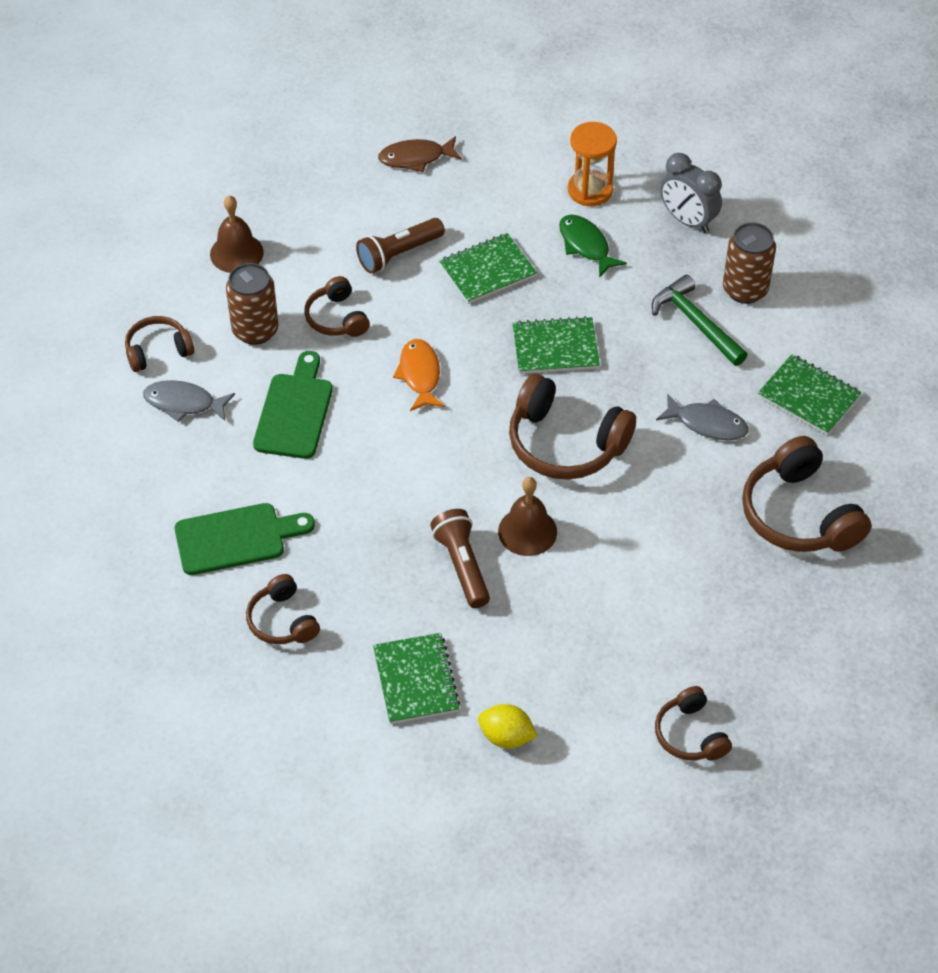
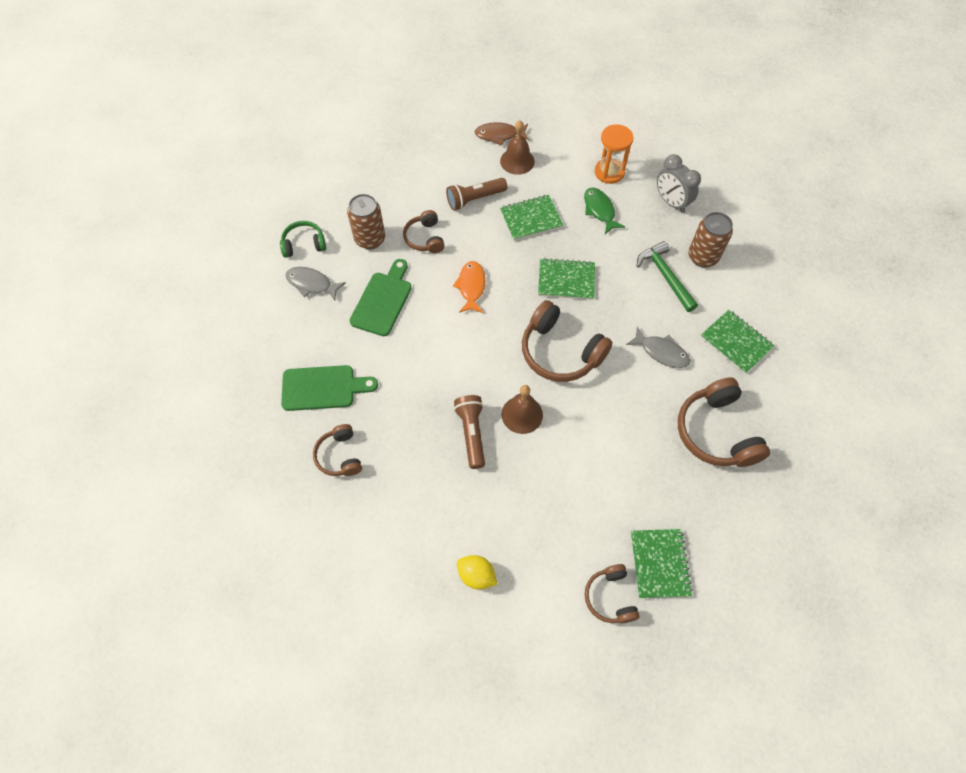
camera: 10 degrees right, 10 degrees up
(158, 350) = (304, 244): brown headphones -> green headphones
(236, 253) = (370, 184): brown bell -> brown bell (517, 161)
(415, 680) = (421, 518): green notebook -> green notebook (659, 564)

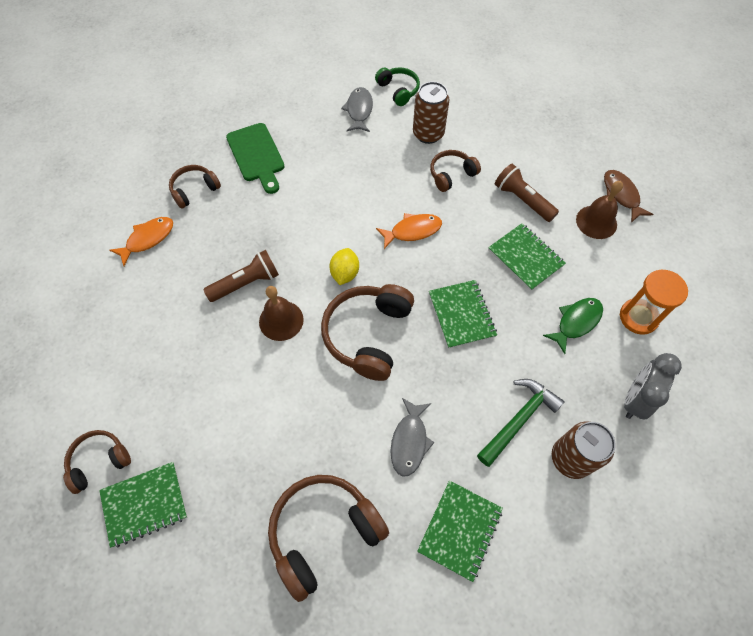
camera: 70 degrees right, 0 degrees up
(382, 513) = (148, 239): none -> orange fish
(383, 301) = (364, 166): green cutting board -> none
(476, 575) = (102, 332): yellow lemon -> yellow lemon (345, 273)

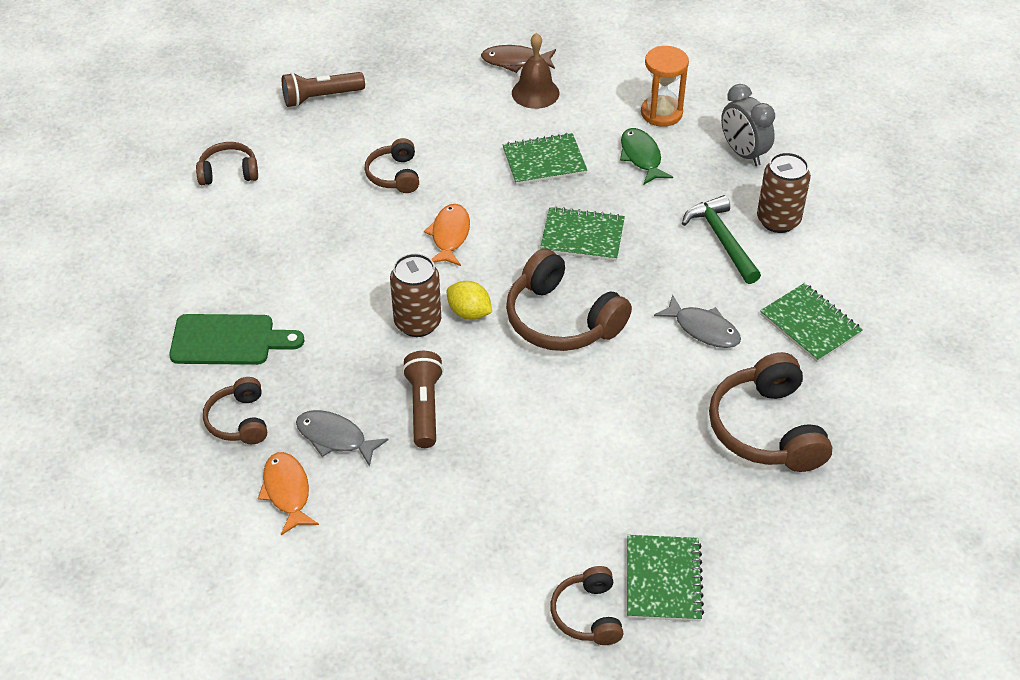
camera: 65 degrees left, 15 degrees down
(281, 320) = (497, 389): brown bell -> none
(359, 110) = (232, 219): grey fish -> grey fish (335, 438)
(398, 90) = (229, 172): green headphones -> brown headphones
(428, 134) = (319, 172): brown can -> brown can (417, 323)
(522, 200) = (470, 134): brown flashlight -> brown flashlight (321, 98)

